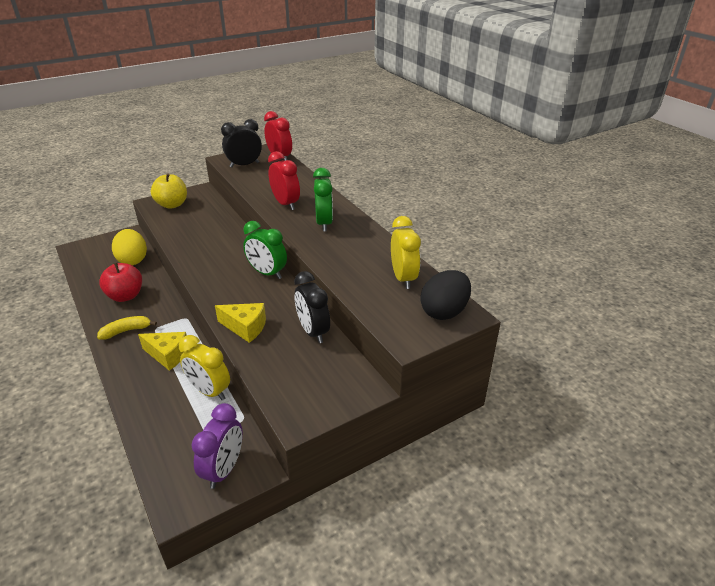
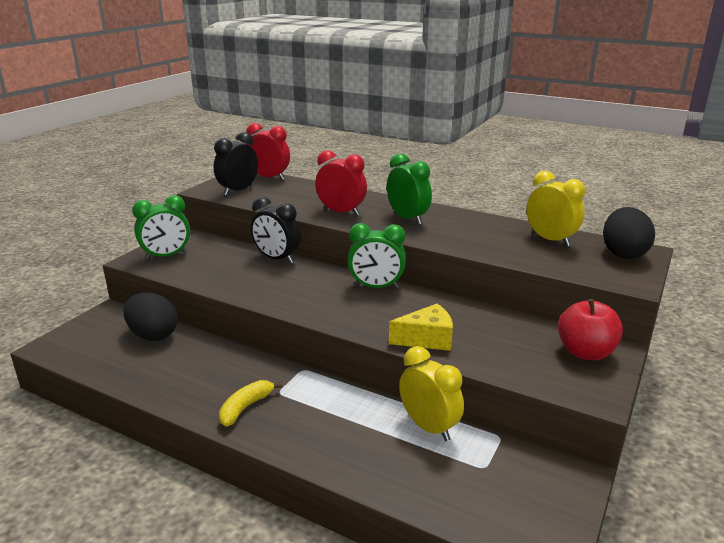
camera: 30 degrees left, 10 degrees down
(125, 296) = (194, 373): red apple -> red apple (585, 352)
(133, 260) = (153, 335): yellow egg -> black egg
(168, 355) = (333, 412): yellow cheese -> none
(172, 205) = (166, 256): yellow apple -> green clock
(209, 391) = (429, 427): yellow clock -> yellow clock turned 135 degrees counterclockwise
(224, 469) = (546, 490): purple clock -> none
(313, 332) = (498, 320): black clock -> black clock (277, 259)

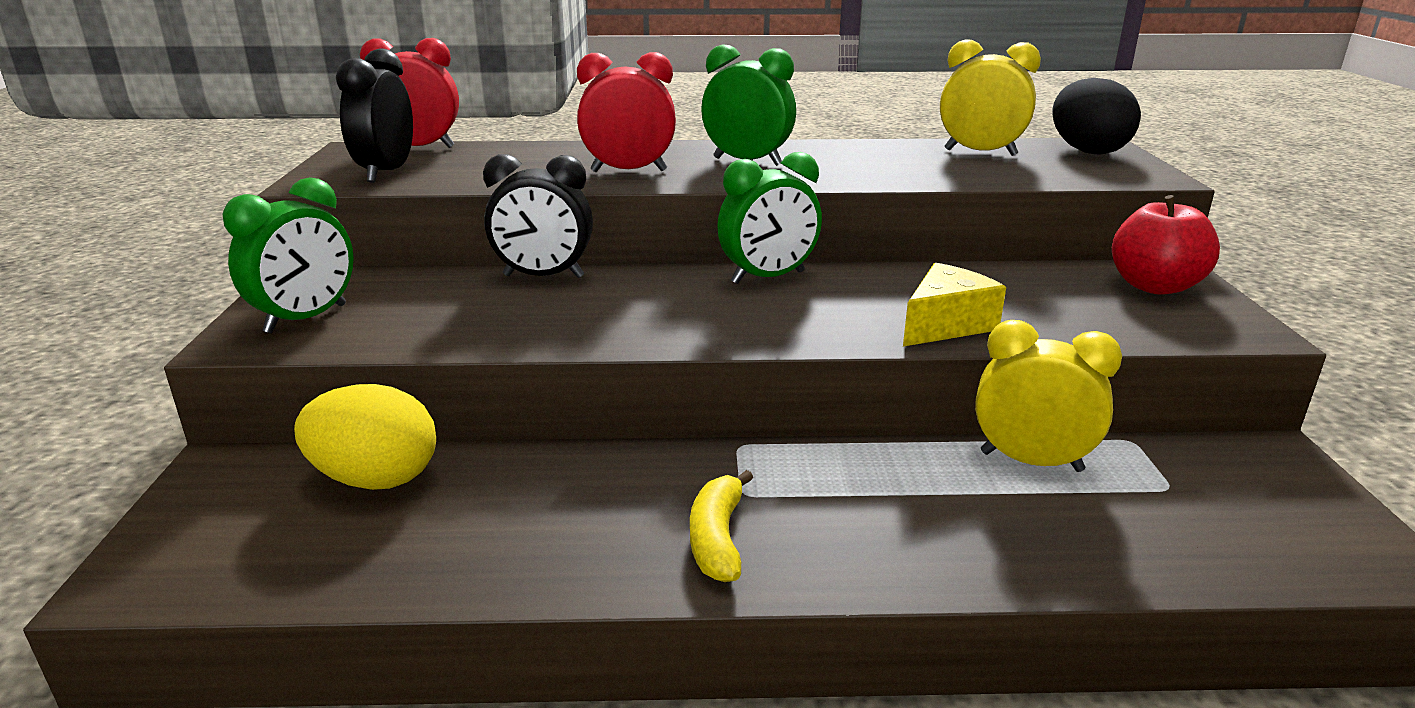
camera: 30 degrees left, 0 degrees up
(153, 335) = (375, 479): black egg -> yellow egg

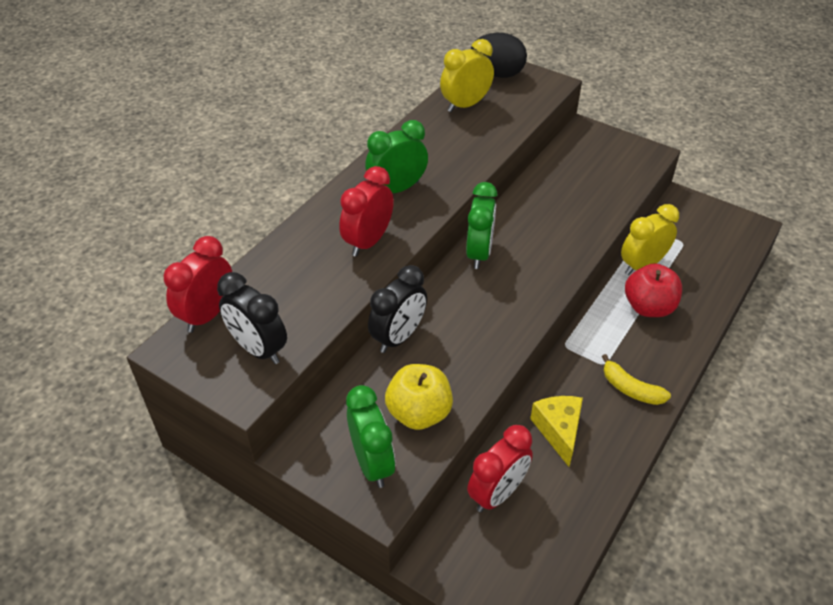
camera: 55 degrees left, 20 degrees up
(375, 479) = (497, 493): yellow egg -> red clock
(417, 321) = (419, 413): none -> yellow apple
(945, 325) = (580, 228): yellow cheese -> yellow cheese (558, 431)
(1154, 286) = (594, 145): red apple -> red apple (648, 307)

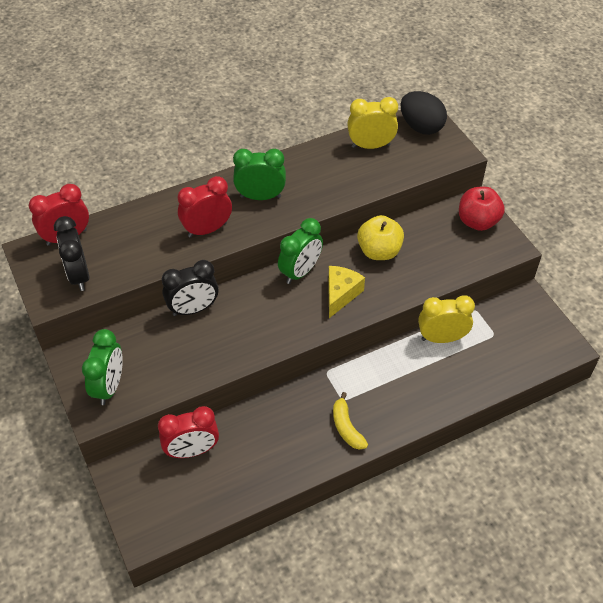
camera: 30 degrees right, 5 degrees up
(419, 413) = (164, 368): yellow apple -> yellow apple (379, 251)
(558, 431) = (268, 430): yellow cheese -> yellow cheese (341, 294)
(648, 307) = (416, 373): red apple -> red apple (477, 222)

